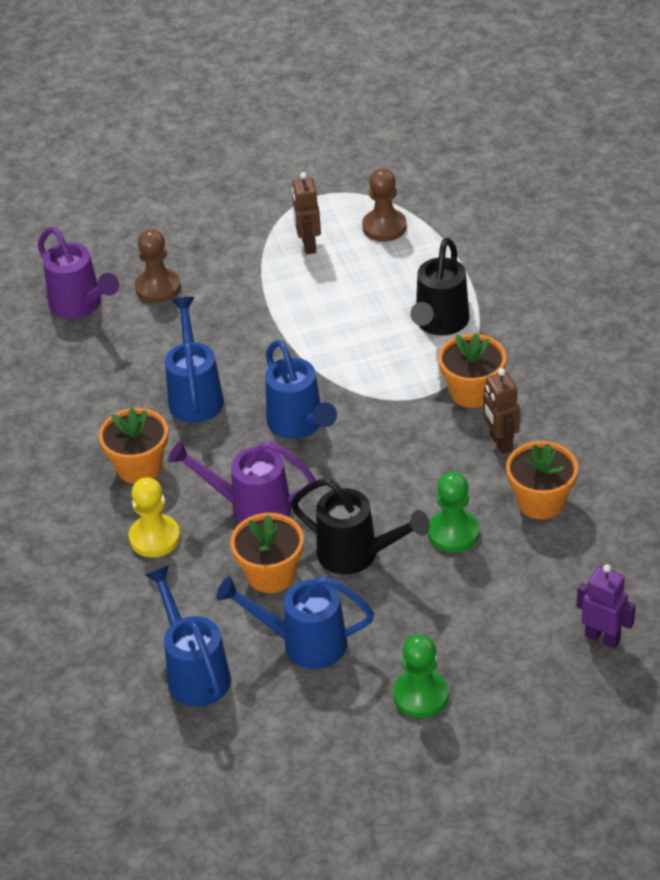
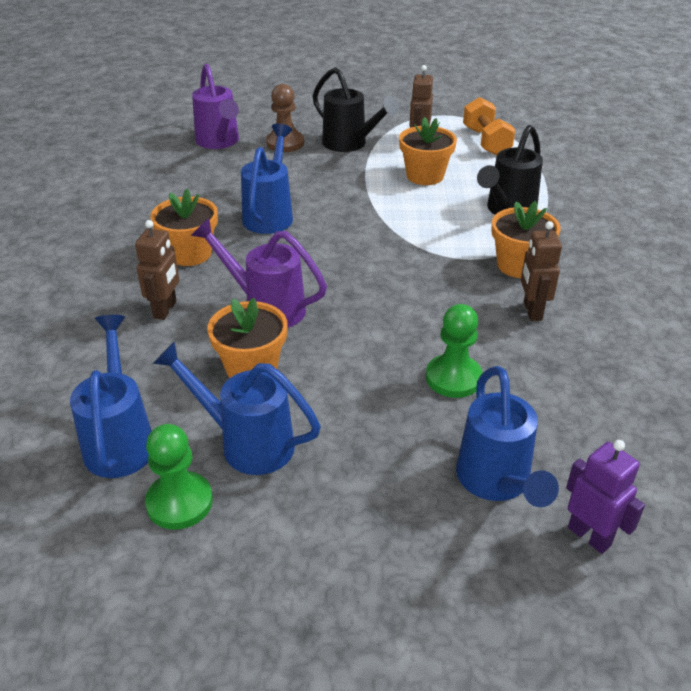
camera: 15 degrees right, 5 degrees down
(154, 538) = (165, 310): yellow pawn -> brown robot
(299, 425) = (346, 255): blue watering can -> blue watering can (496, 483)
(357, 555) = (346, 373): black watering can -> black watering can (350, 144)
(384, 227) = (486, 142): brown pawn -> orange dumbbell
(420, 695) = (345, 539): green pawn -> green pawn (179, 502)
(541, 502) = (557, 373): orange flower pot -> orange flower pot (425, 176)

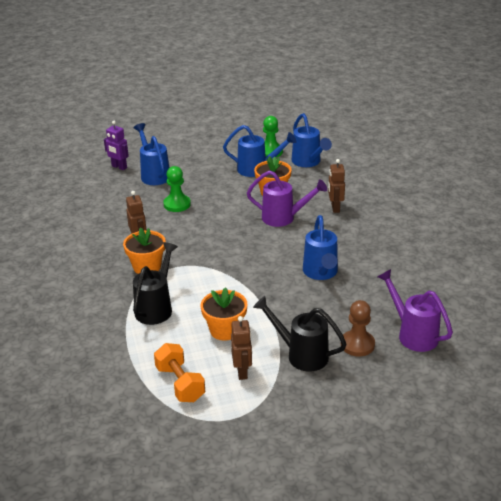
camera: 165 degrees right, 5 degrees down
(190, 253) = (349, 238): orange flower pot -> none

